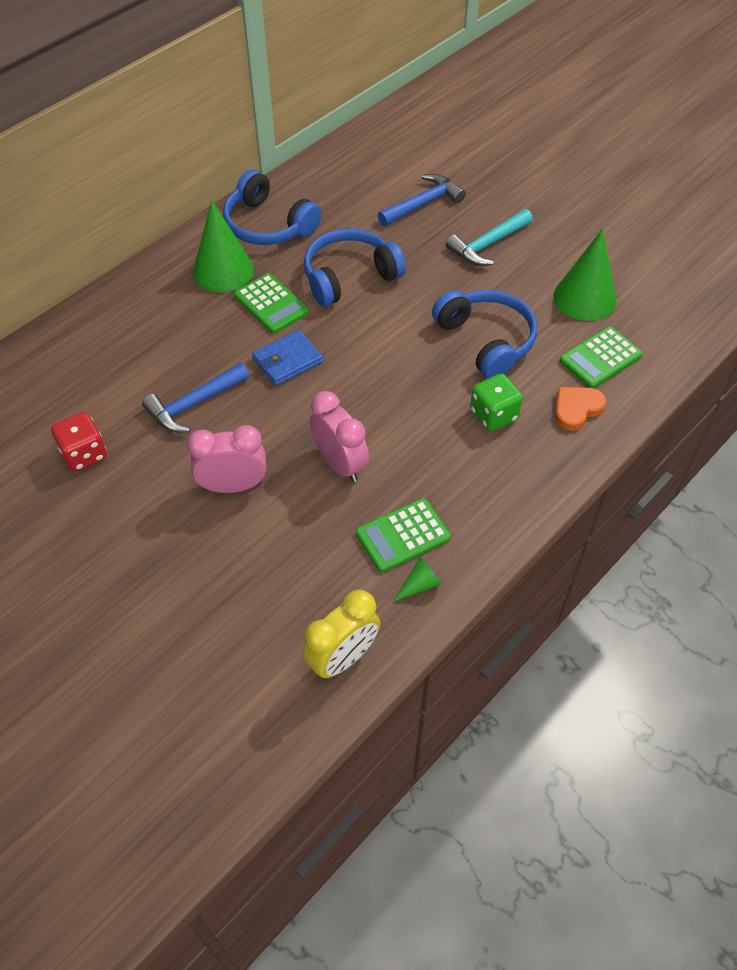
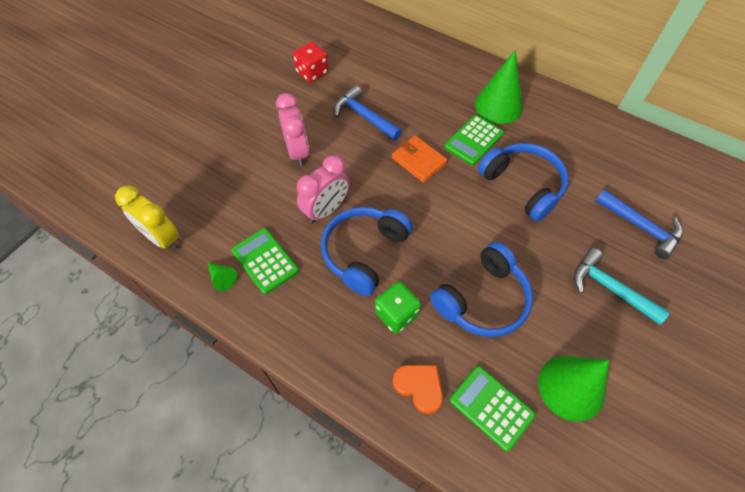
camera: 80 degrees right, 5 degrees up
(268, 225) = (560, 122): blue headphones -> blue headphones (364, 252)
(287, 360) = (418, 161): blue wallet -> orange wallet

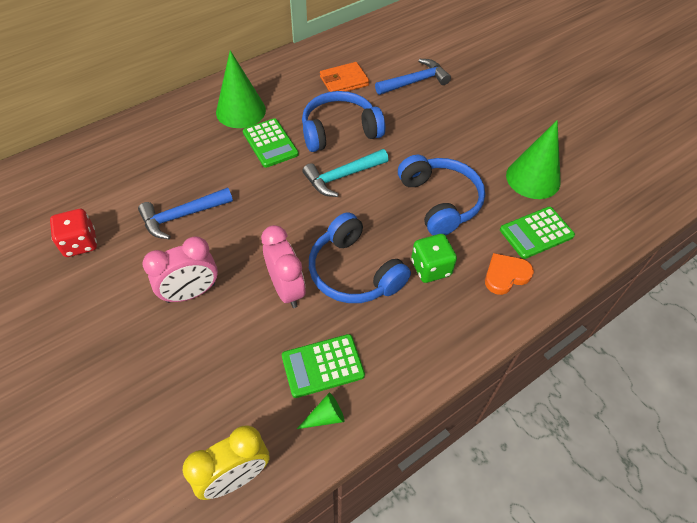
camera: 70 degrees left, 5 degrees down
(297, 151) = (191, 293): pink clock -> pink clock turned 150 degrees clockwise
(418, 161) = (269, 192): orange wallet -> orange wallet (344, 81)
(610, 288) = (460, 122): turquoise hammer -> turquoise hammer (342, 176)

